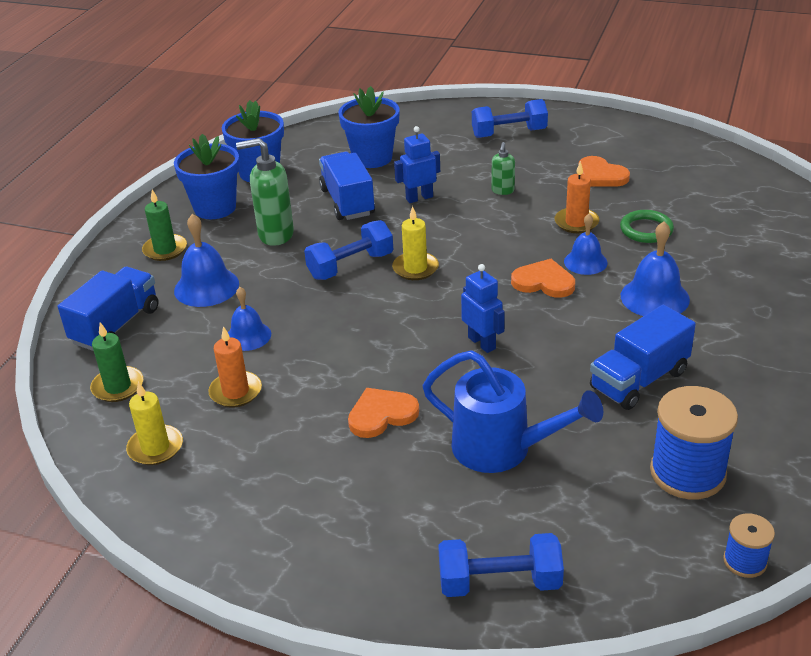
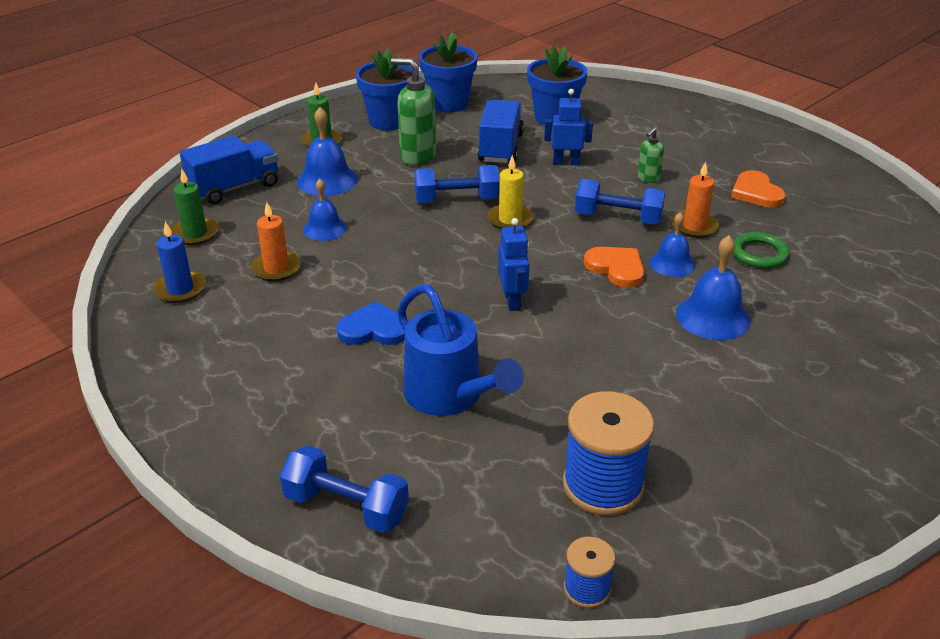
camera: 25 degrees right, 0 degrees up
(155, 448) = (180, 289): yellow candle -> blue candle
(381, 415) = (374, 329): orange heart -> blue heart
(509, 133) = (698, 131): blue dumbbell -> blue dumbbell (618, 218)
(639, 380) = (630, 385): blue truck -> none

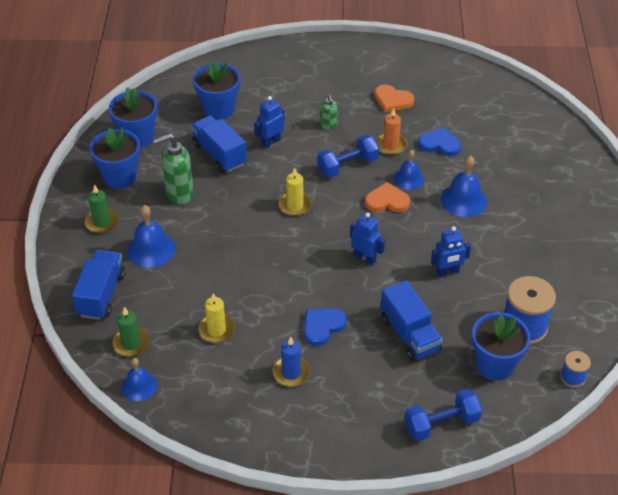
camera: 45 degrees left, 10 degrees up
(180, 289) = (184, 383): blue candle -> blue candle (291, 372)
(276, 268) = (216, 330): orange candle -> yellow candle
(325, 228) = (203, 284): blue bell -> blue bell (139, 386)
(451, 396) = (409, 334): blue watering can -> blue truck
(456, 200) = (248, 211): blue dumbbell -> none
(503, 497) = (495, 365): none -> blue flower pot
(587, 369) = (447, 272): none -> blue robot
(759, 254) = (440, 144): green ring -> blue heart

